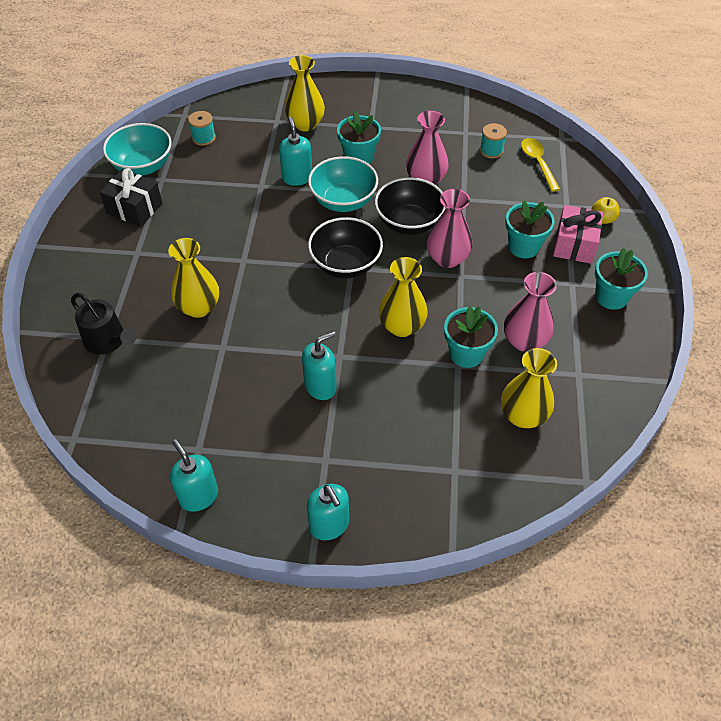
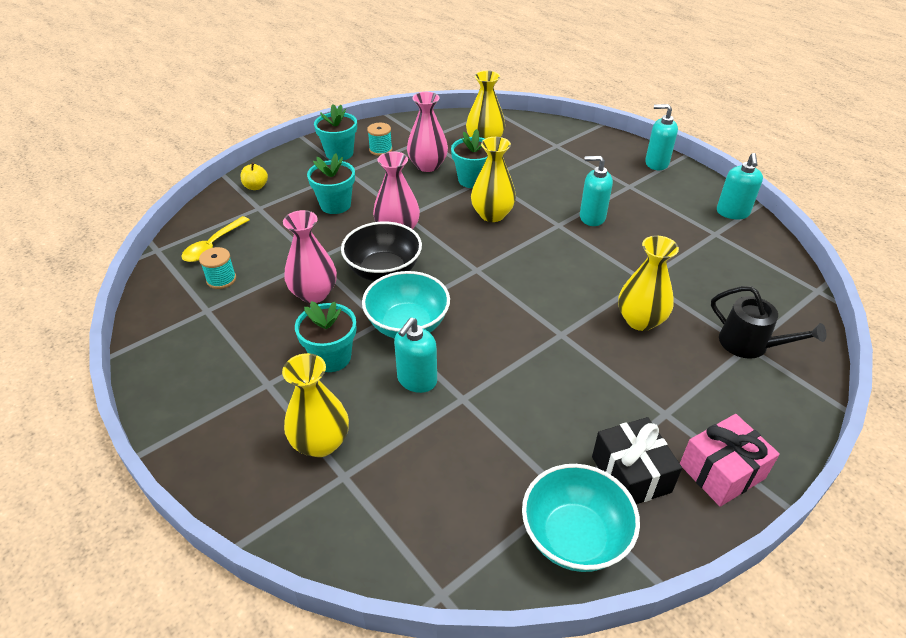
camera: 135 degrees left, 10 degrees down
(107, 340) = (749, 344): black watering can -> black watering can turned 135 degrees clockwise
(204, 138) = (456, 522): turquoise spool -> turquoise spool (380, 150)
(329, 525) = (656, 163): turquoise soap dispenser -> turquoise soap dispenser turned 90 degrees counterclockwise
(345, 264) = (477, 274): black bowl -> none
(574, 244) = (303, 186): pink gift -> pink gift (722, 471)

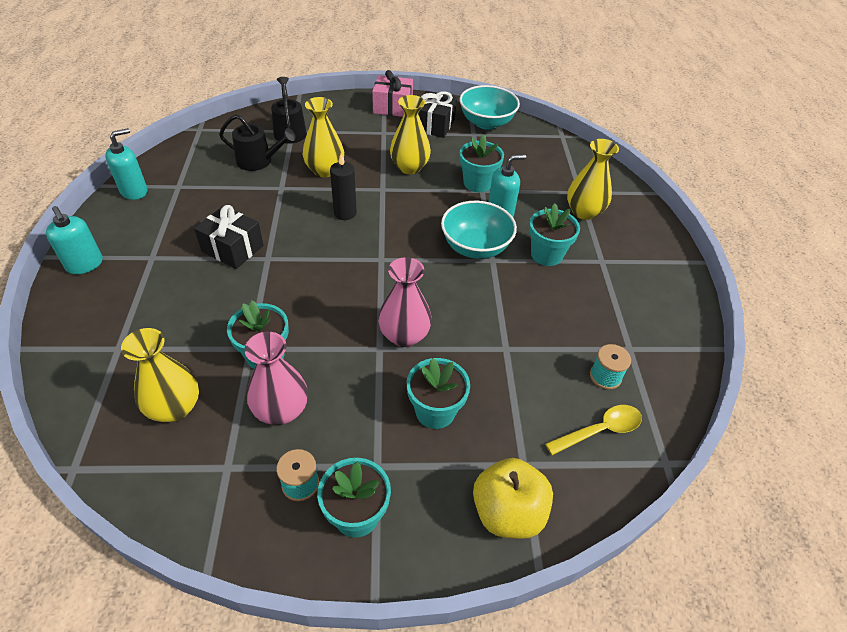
camera: 145 degrees left, 5 degrees up
(256, 187) = (507, 512): yellow apple -> yellow apple, size x1.91
(314, 293) = (528, 312): pink vase -> none
(383, 271) = (454, 300): black bowl -> none
(477, 406) = (477, 183): none -> turquoise flower pot
(492, 214) = (304, 301): yellow vase -> yellow vase (409, 167)
(558, 289) = (345, 213): none -> black candle
(592, 217) = (233, 248): turquoise soap dispenser -> black gift
(708, 292) = (258, 161): none -> black watering can

